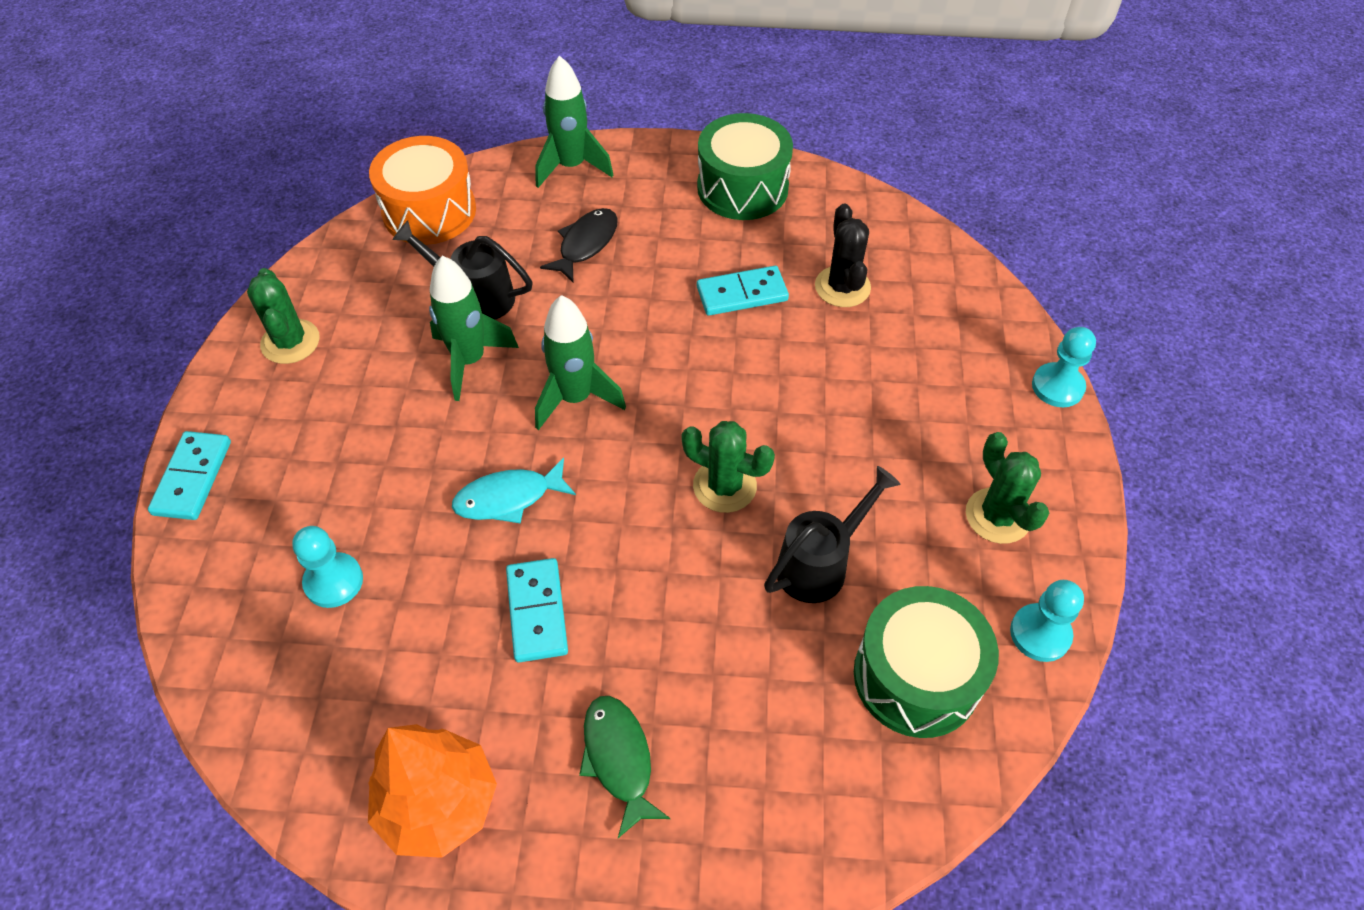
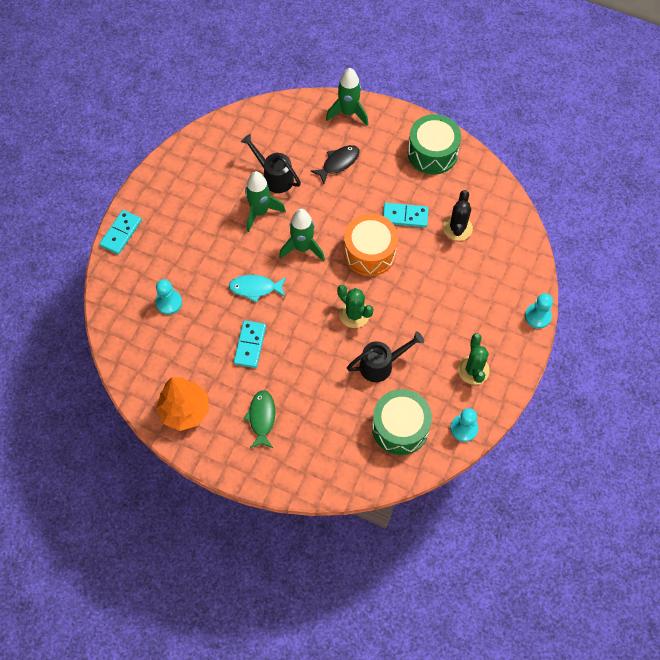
camera: 20 degrees right, 10 degrees up
(290, 342) = (180, 175): green cactus -> none
(429, 211) = (267, 119): orange drum -> orange drum (370, 252)

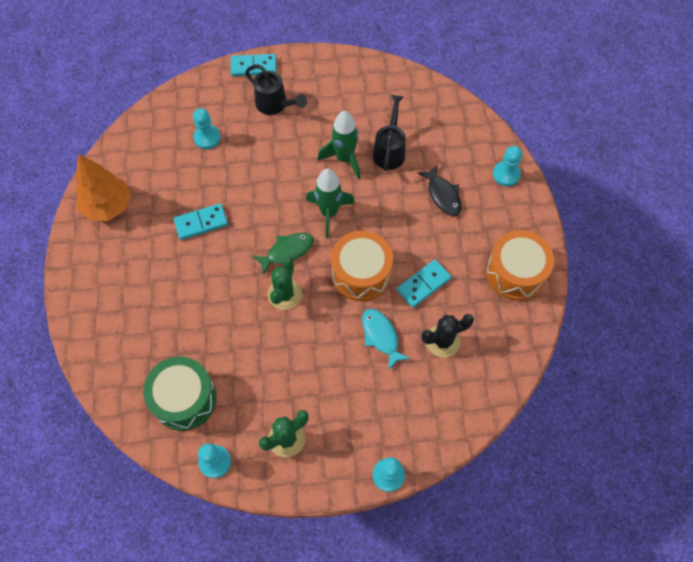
camera: 60 degrees right, 0 degrees up
(255, 288) = (262, 196): turquoise fish -> turquoise fish (381, 336)
(262, 418) = (132, 271): green fish -> green fish (287, 251)
(338, 163) = (443, 195): black fish -> black fish turned 45 degrees clockwise
(348, 113) = (506, 174): green rocket -> turquoise pawn
(381, 365) = (243, 347): black watering can -> black watering can (275, 105)
(405, 216) = (423, 284): turquoise domino -> turquoise domino turned 75 degrees clockwise
(432, 153) = (515, 273): green drum -> orange drum

